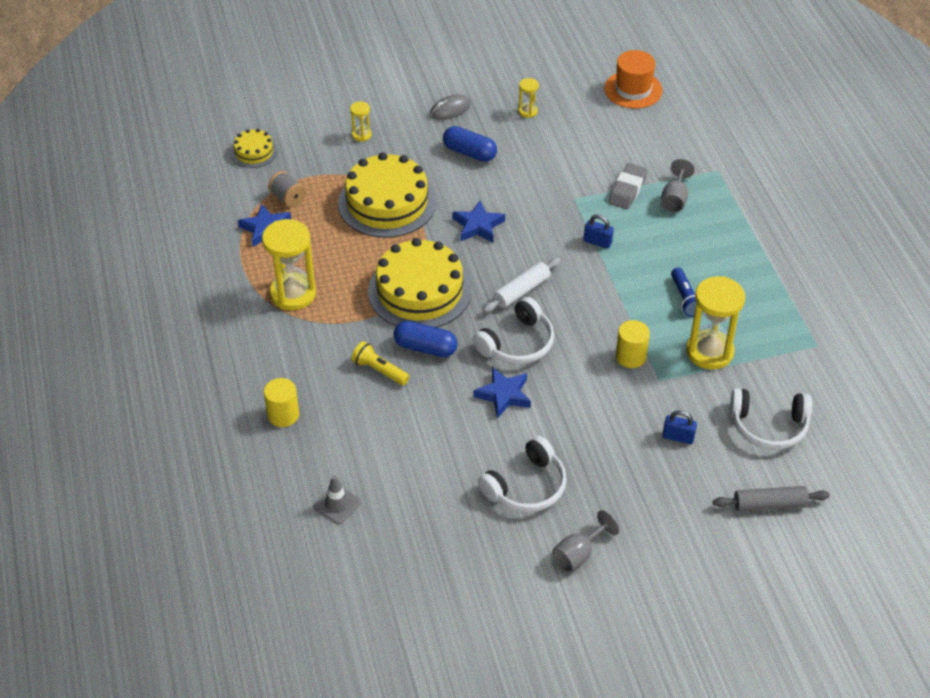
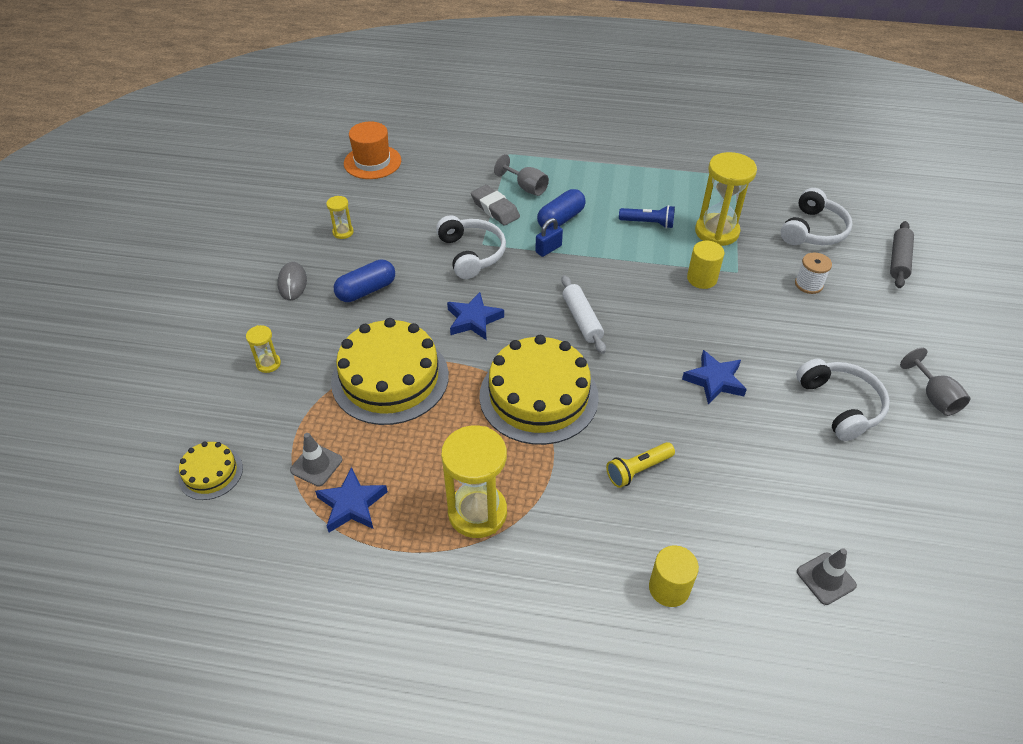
camera: 65 degrees left, 0 degrees up
(288, 198) = (316, 465): grey spool -> grey traffic cone
(425, 348) = (623, 419): blue capsule -> blue capsule (561, 219)
(517, 343) = (650, 347): white headphones -> white headphones (471, 254)
(678, 437) = (808, 284): blue padlock -> white spool

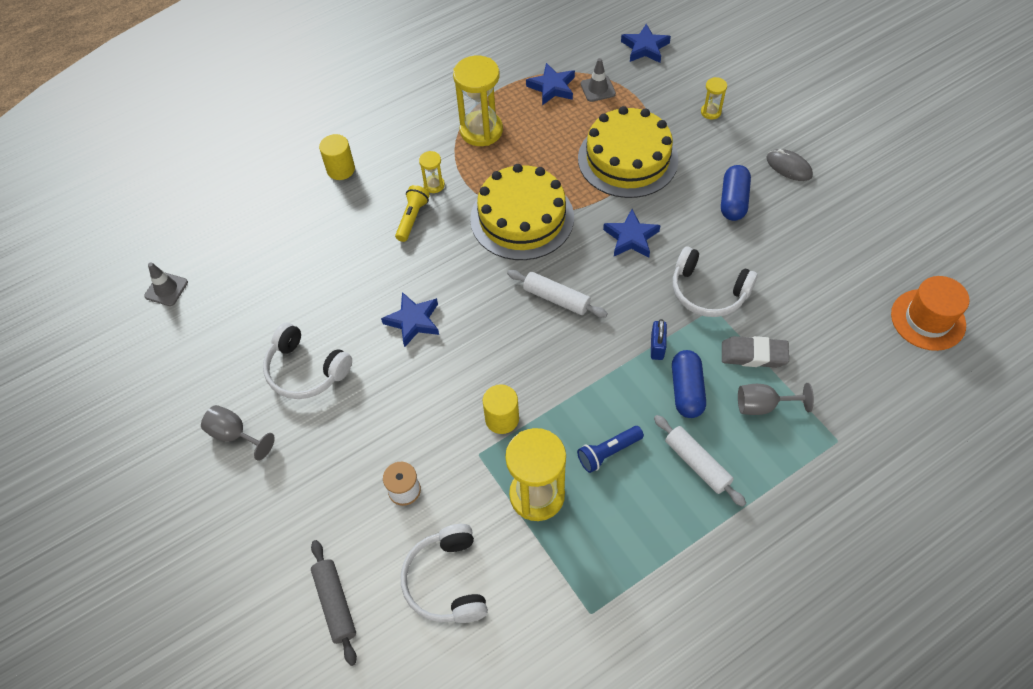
camera: 140 degrees right, 10 degrees up
(211, 473) = (645, 48): yellow cake -> blue star
(343, 232) = (827, 231): yellow hourglass -> yellow hourglass (434, 185)
(600, 189) = (697, 464): none -> white rolling pin
(826, 578) = (253, 236): grey traffic cone -> grey traffic cone (166, 289)

